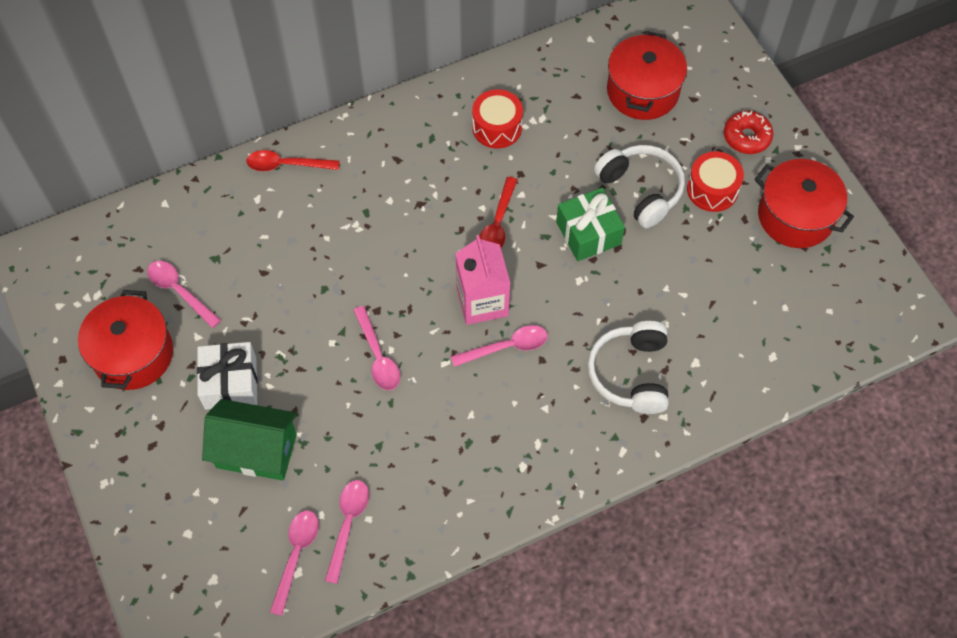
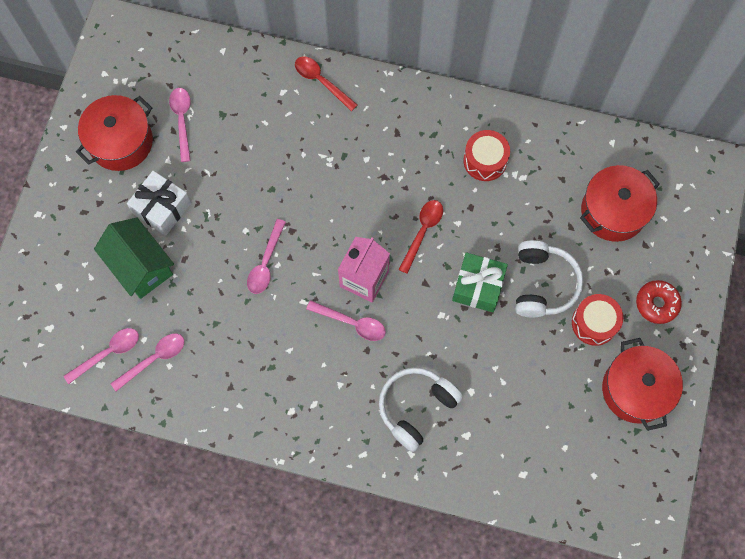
camera: 40 degrees right, 10 degrees up
(497, 224) = (422, 232): red spoon -> red spoon turned 150 degrees clockwise

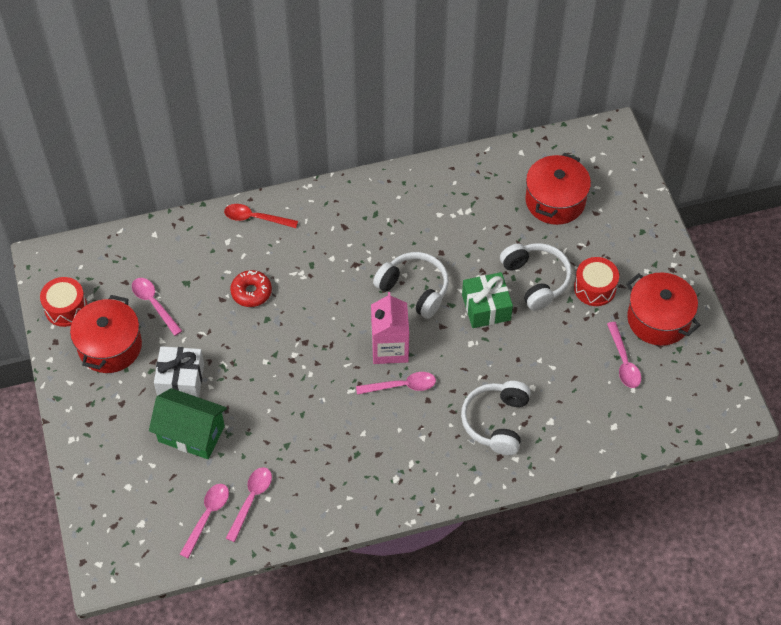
camera: 30 degrees left, 15 degrees down
(265, 263) = (299, 377): pink spoon -> pink spoon (623, 362)
(422, 232) = (414, 289): red spoon -> white headphones
(485, 160) = (430, 213): red drum -> red drum (66, 308)
(657, 304) = (633, 250): red donut -> red donut (251, 292)

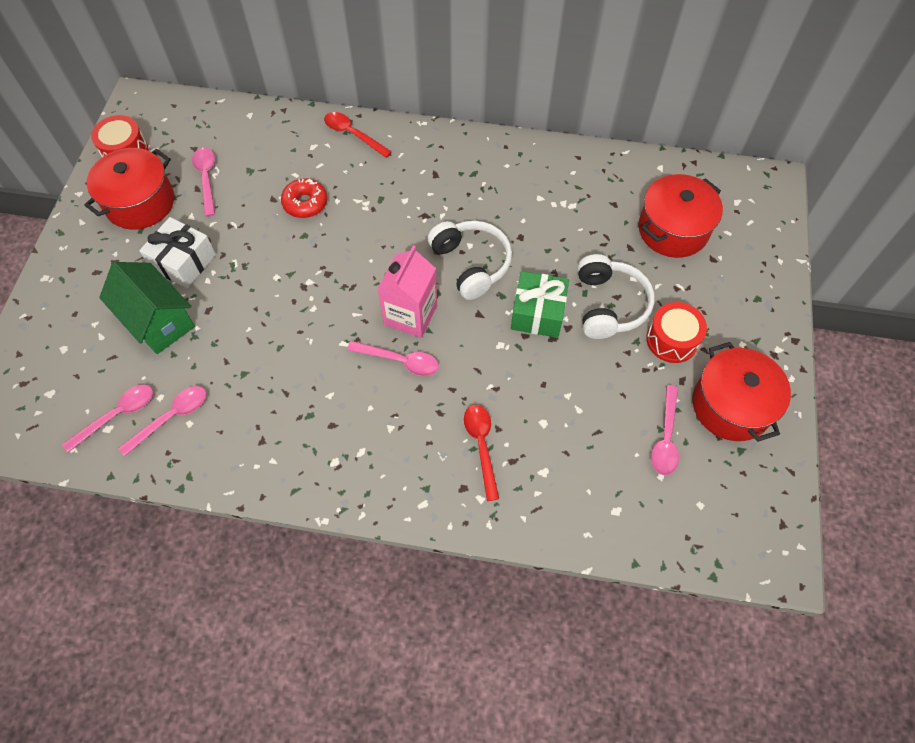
camera: 25 degrees right, 5 degrees up
(496, 422) = (481, 445): white headphones -> red spoon

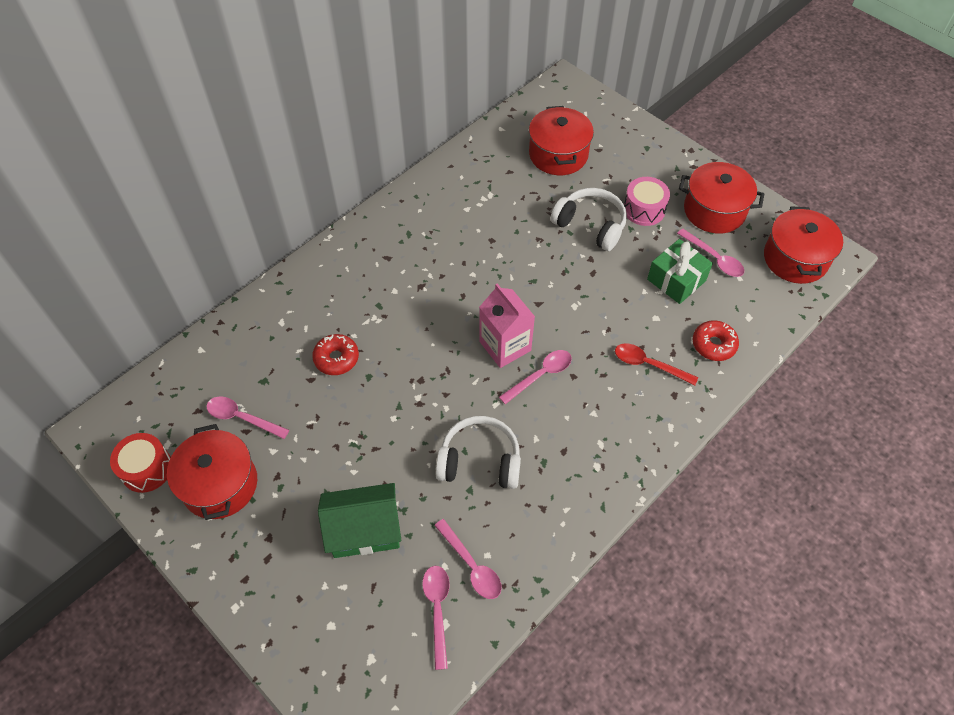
camera: 55 degrees left, 5 degrees down
(172, 417) = (471, 566): pink spoon -> pink spoon turned 150 degrees clockwise
(183, 262) = (318, 480): white gift -> none
(352, 134) = (295, 288): red spoon -> none
(471, 264) = (490, 283): white headphones -> white headphones (479, 461)
(538, 313) = (565, 268): green gift -> green gift (676, 280)
(552, 494) = (713, 345): none -> red donut
(672, 340) = (644, 209): red drum -> pink drum
(737, 520) = (795, 259): none -> red pot

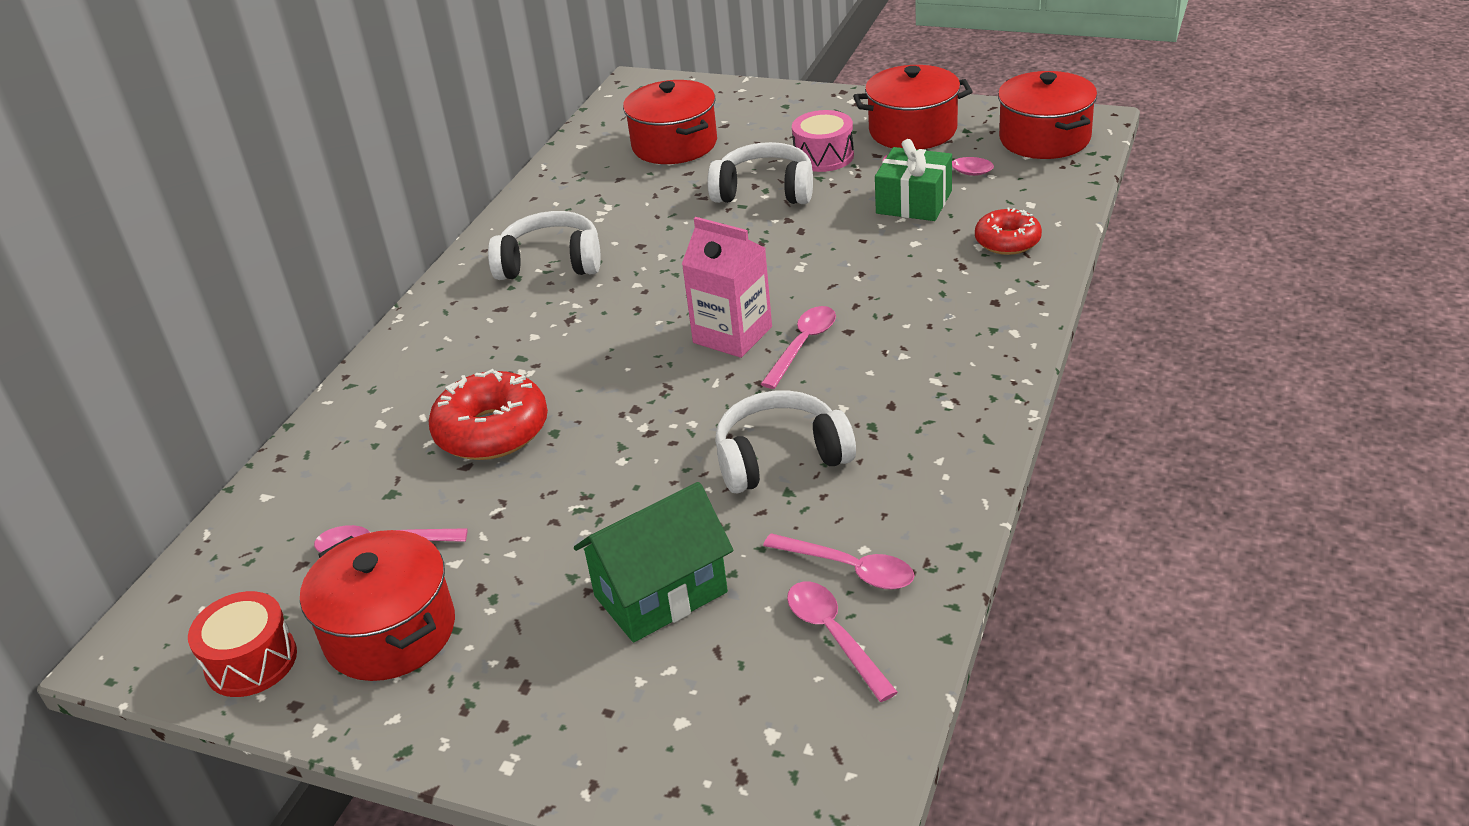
camera: 20 degrees left, 20 degrees down
(336, 358) = (492, 431): red donut -> red donut, size x1.58
(433, 231) = (551, 263): none -> white headphones
(648, 364) = (939, 286): red spoon -> none

